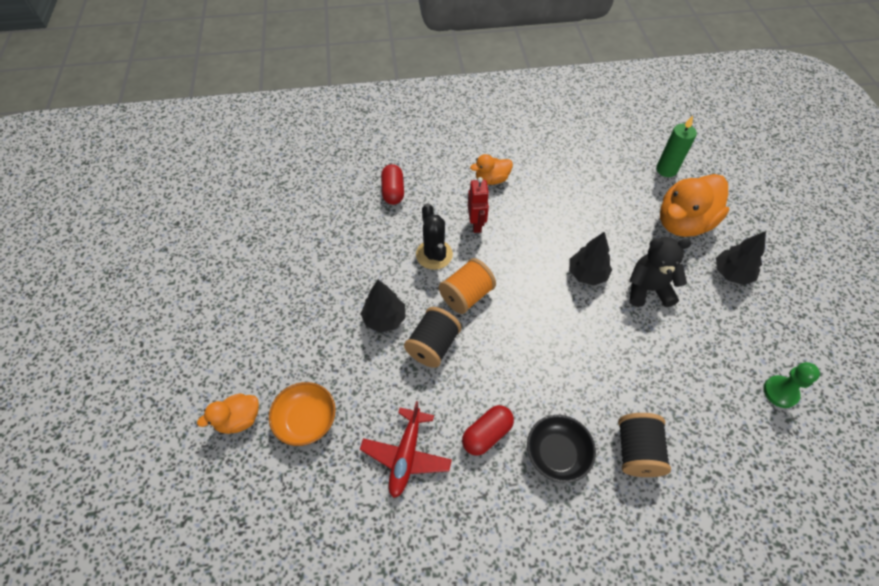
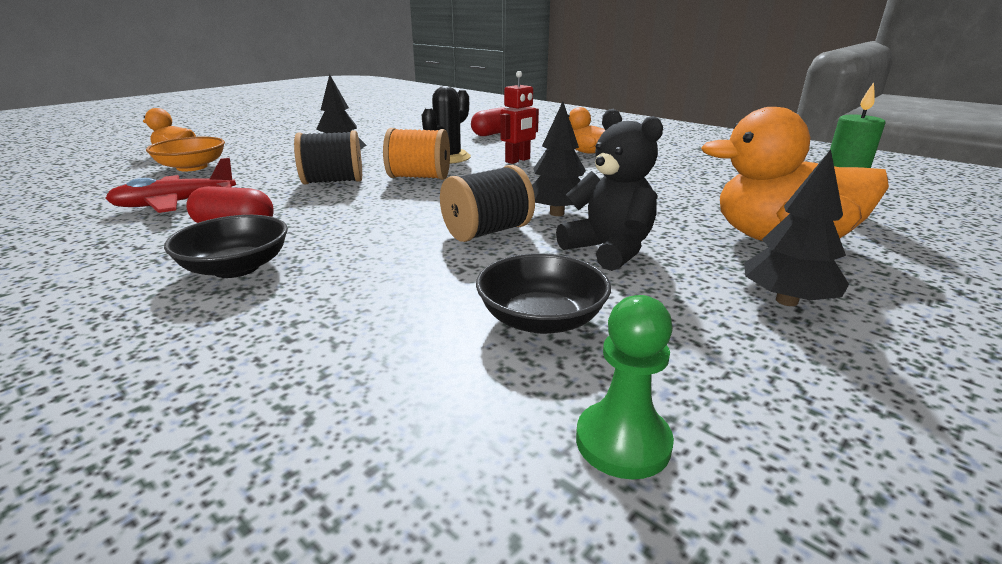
camera: 50 degrees right, 30 degrees down
(636, 451) = (289, 320): black spool -> black spool (487, 232)
(695, 361) = (541, 319): none -> black bowl

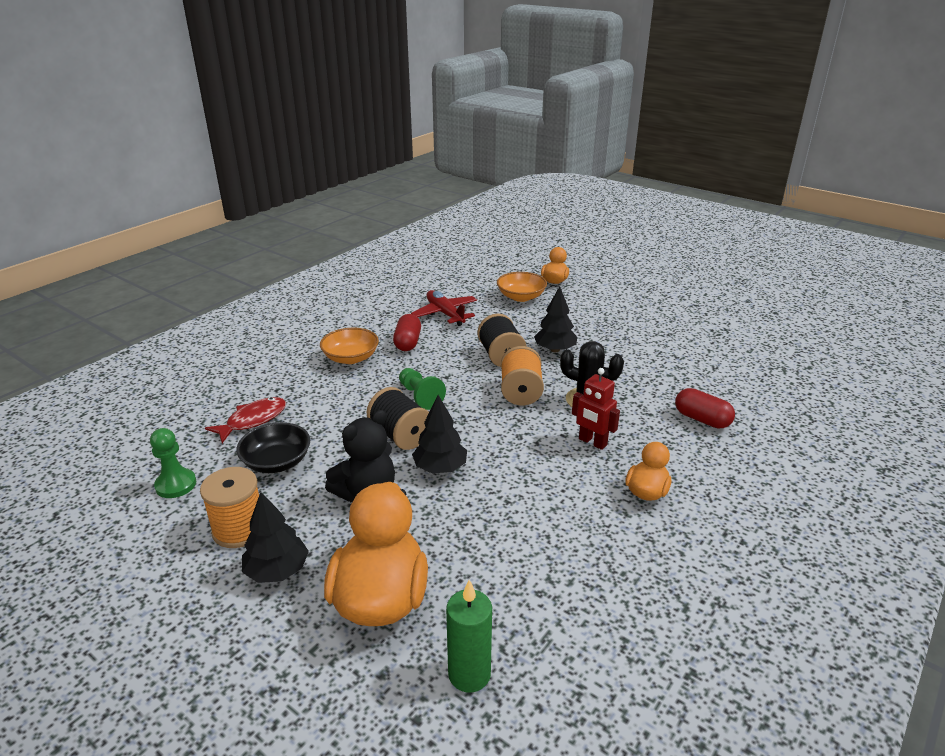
camera: 85 degrees right, 5 degrees up
(236, 268) = (351, 358): black bowl -> orange bowl
(396, 357) = (253, 420): none -> red fish
(398, 221) = (420, 396): none -> green pawn
(723, 340) = (239, 529): none -> orange spool

